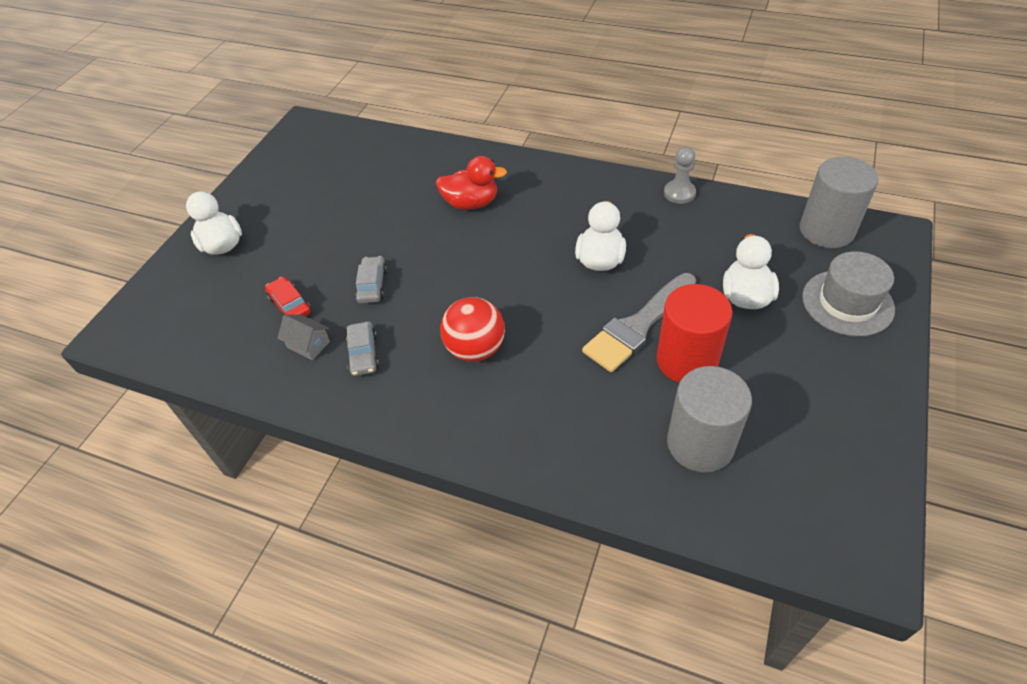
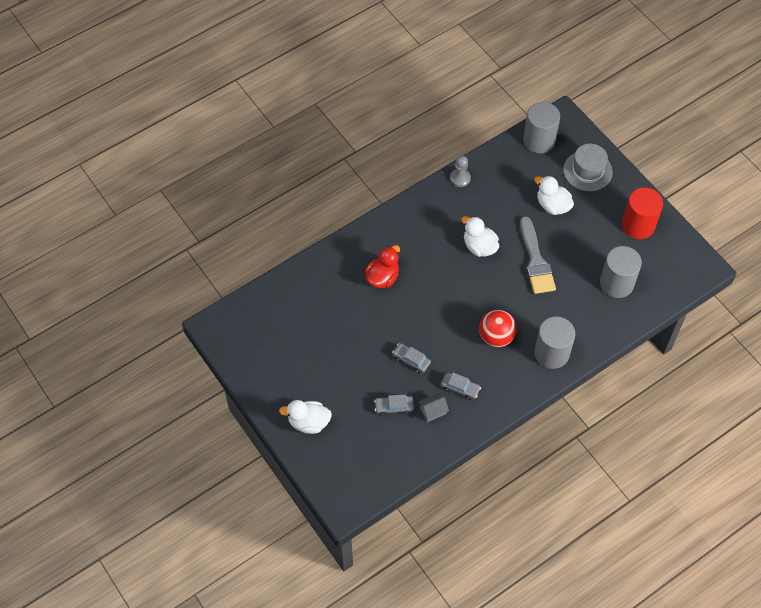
camera: 60 degrees left, 10 degrees up
(290, 305) = (394, 407): red car -> grey car
(500, 427) = (551, 353): none -> grey cylinder
(686, 360) = (570, 256): red cylinder -> red cylinder (638, 225)

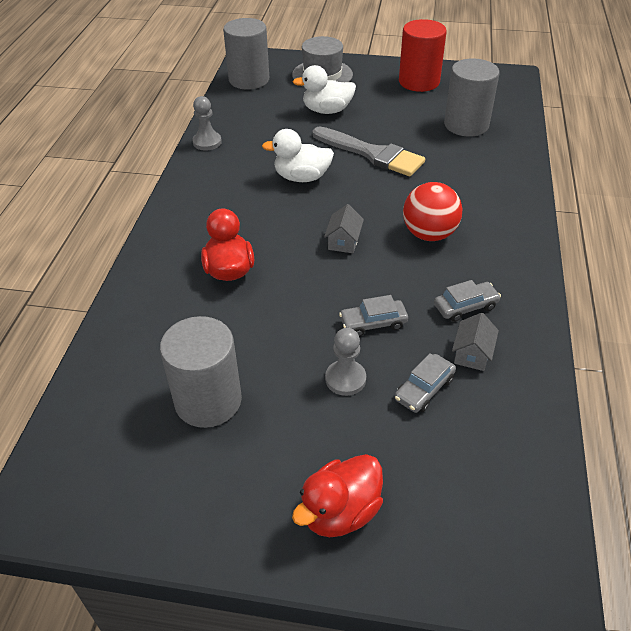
camera: 45 degrees left, 15 degrees down
(308, 422) = (340, 512): white duck -> red duck
(369, 375) = (345, 379): none -> grey pawn
(451, 305) = (343, 241): none -> grey house
(551, 353) = (500, 209): grey cylinder -> grey cylinder (208, 400)

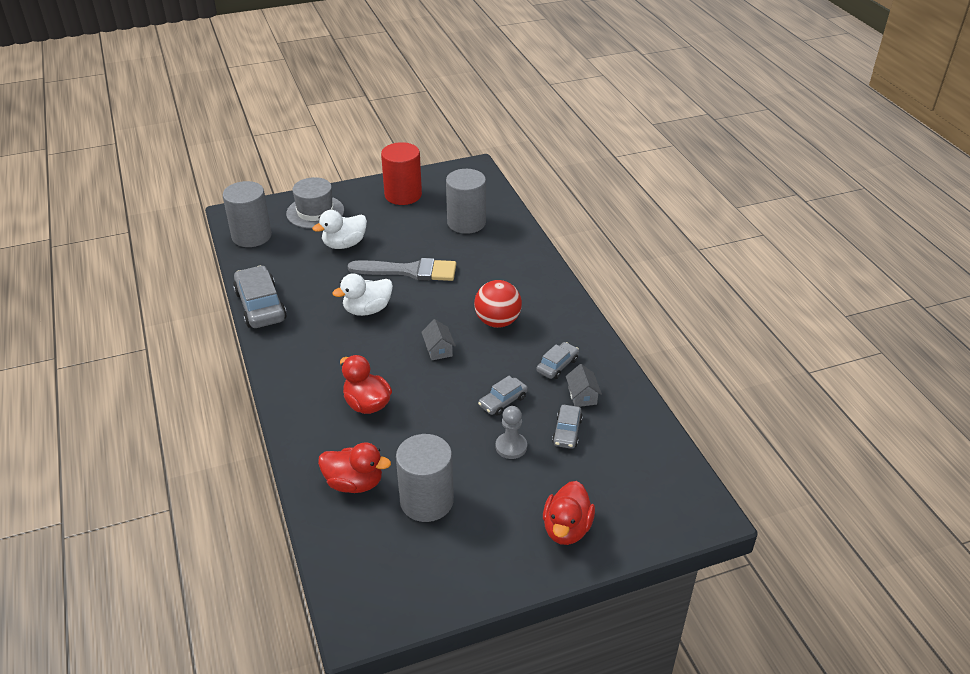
camera: 30 degrees left, 5 degrees down
(152, 347) = (354, 483): none -> red duck
(207, 142) = (261, 306): grey pawn -> grey car

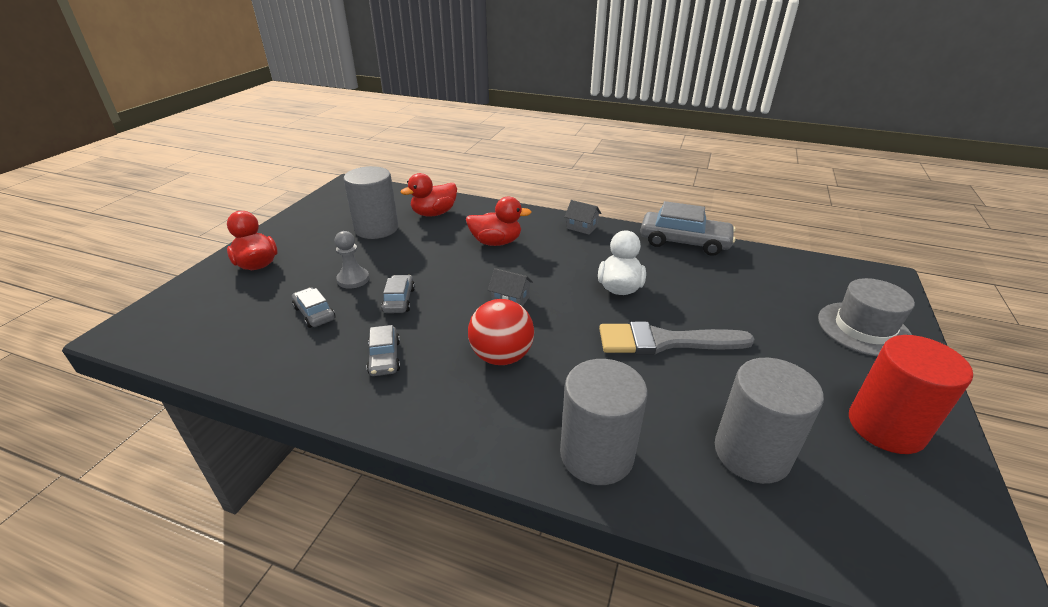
camera: 130 degrees right, 5 degrees down
(251, 236) = (824, 273): grey cylinder -> grey cylinder (596, 455)
(344, 244) = (764, 320): white duck -> none
(409, 271) = (664, 341): grey brush -> grey brush turned 45 degrees clockwise
(582, 396) = (328, 348): grey house -> grey house (582, 227)

